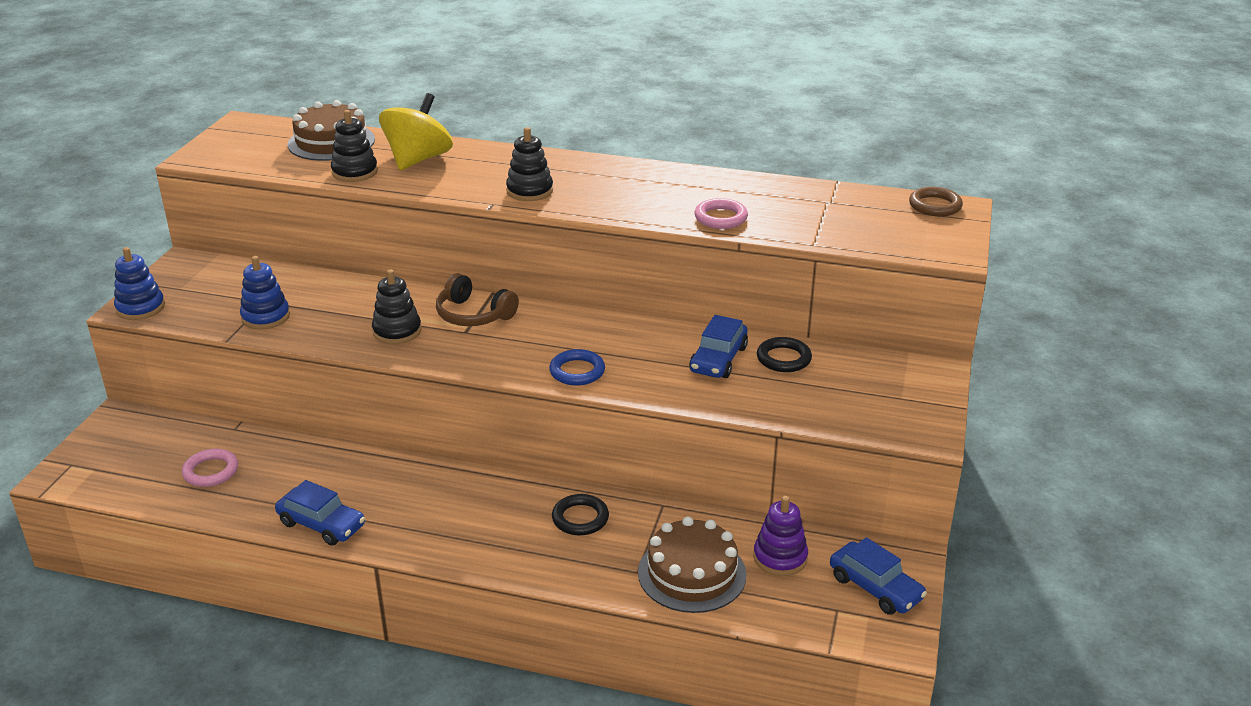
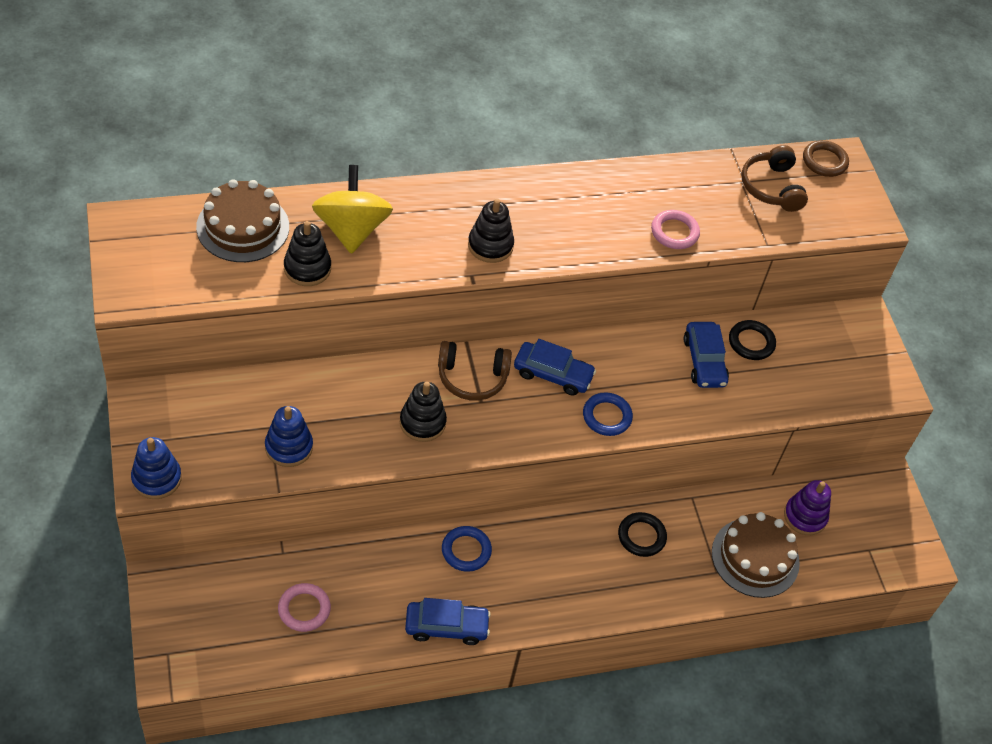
camera: 35 degrees left, 20 degrees up
(395, 476) = (466, 551): none -> blue ring
(857, 211) = (771, 187): none -> brown headphones
(875, 588) = (882, 518): blue car -> blue car (553, 374)

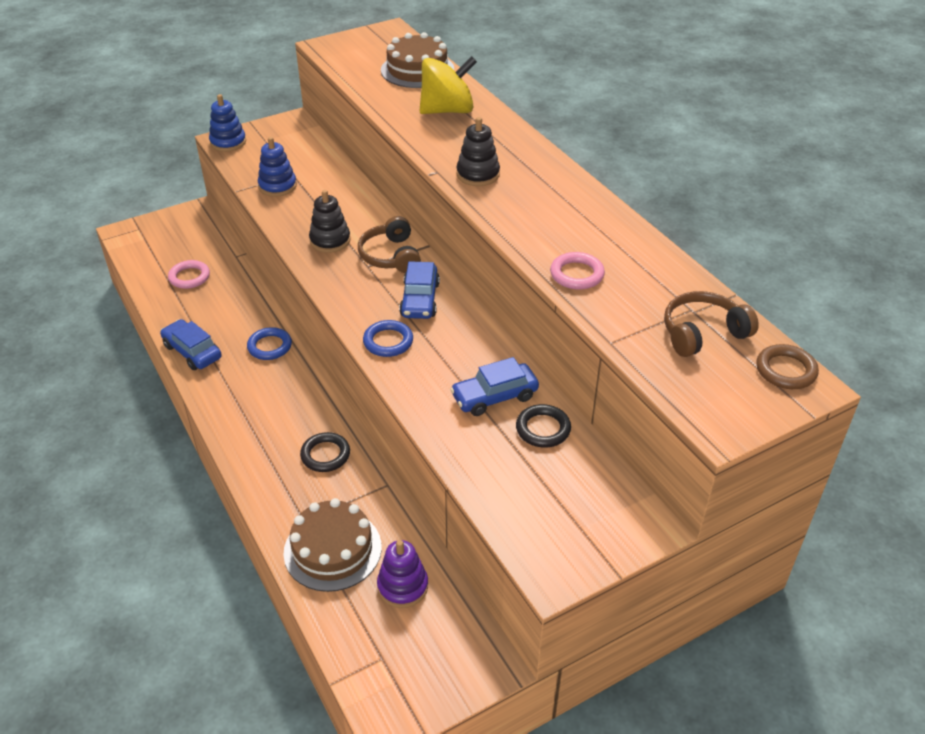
camera: 80 degrees right, 10 degrees down
(307, 268) = (394, 101): black stacking toy -> none
(446, 627) = (192, 351): blue car -> blue car turned 150 degrees clockwise

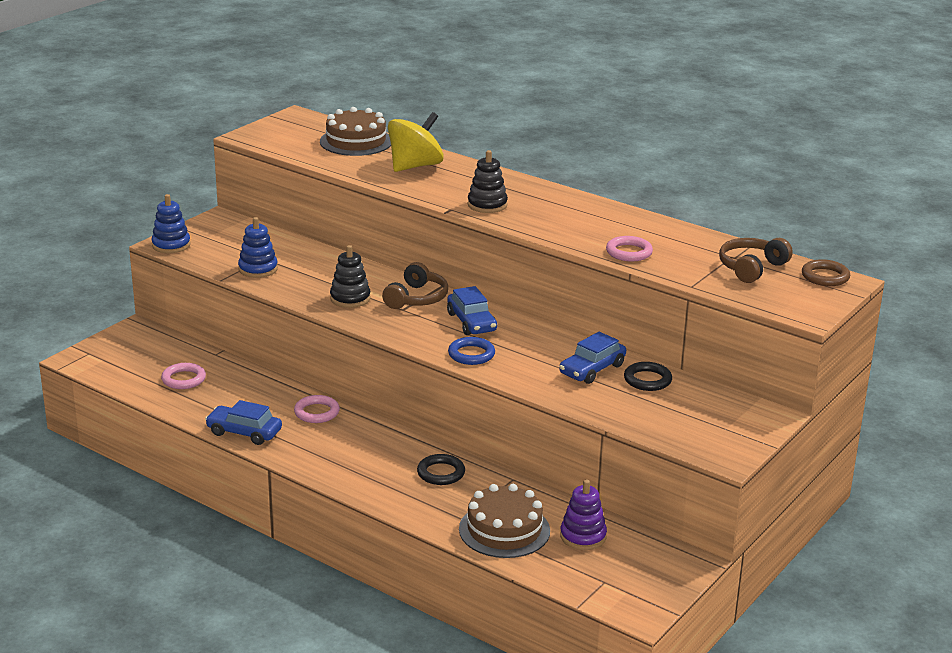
camera: 25 degrees left, 15 degrees down
(269, 346) = (317, 412): blue ring -> pink ring
(390, 256) = (416, 298): brown headphones -> brown headphones turned 120 degrees counterclockwise

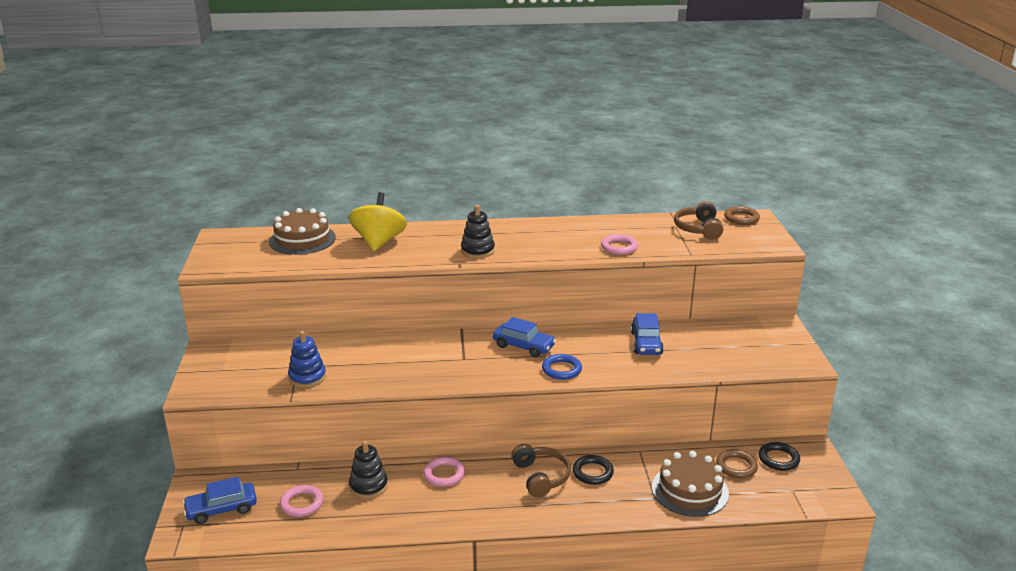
camera: 40 degrees left, 0 degrees up
(171, 245) = (201, 390): blue stacking toy -> none
(244, 432) = (415, 521): blue car -> blue car (221, 509)
(350, 298) = (414, 368): black stacking toy -> black stacking toy (368, 486)
(416, 298) = (460, 346): brown headphones -> brown headphones (541, 477)
(583, 536) = (736, 466): purple stacking toy -> brown ring
(647, 380) = (686, 334): black ring -> black ring (778, 459)

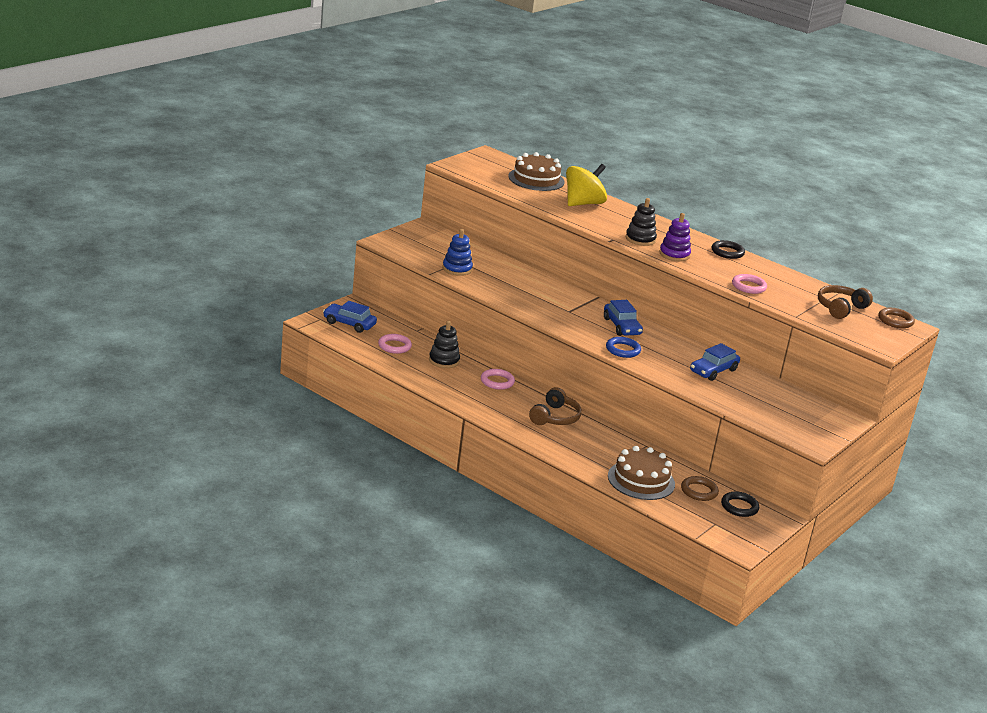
camera: 40 degrees right, 0 degrees up
(524, 250) = (674, 254): none -> purple stacking toy
(592, 472) = (592, 435): black ring -> black ring (727, 252)

